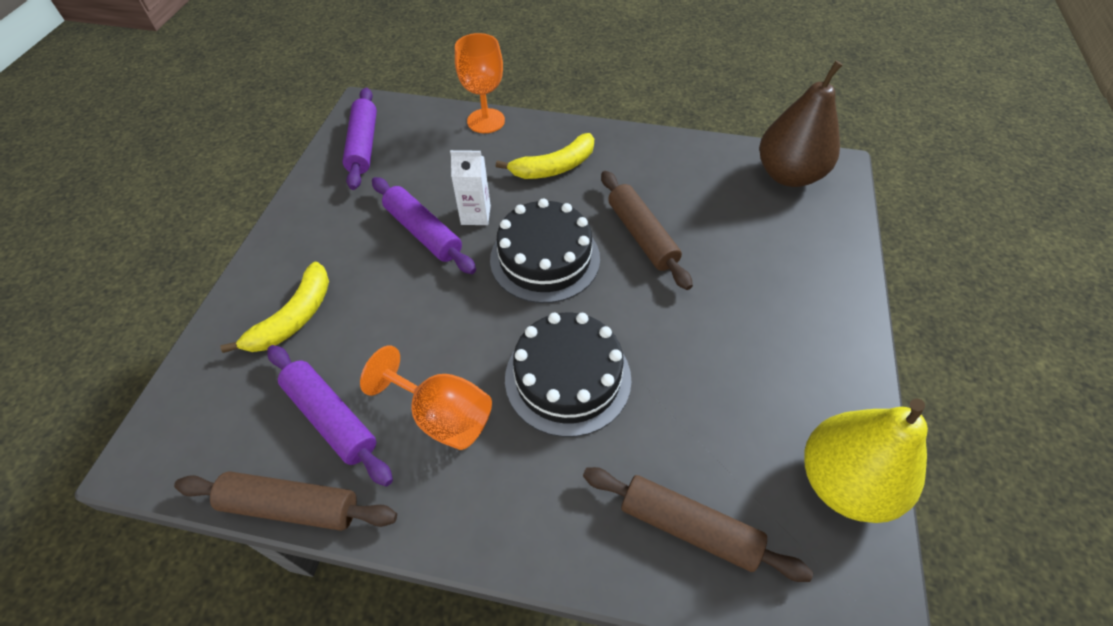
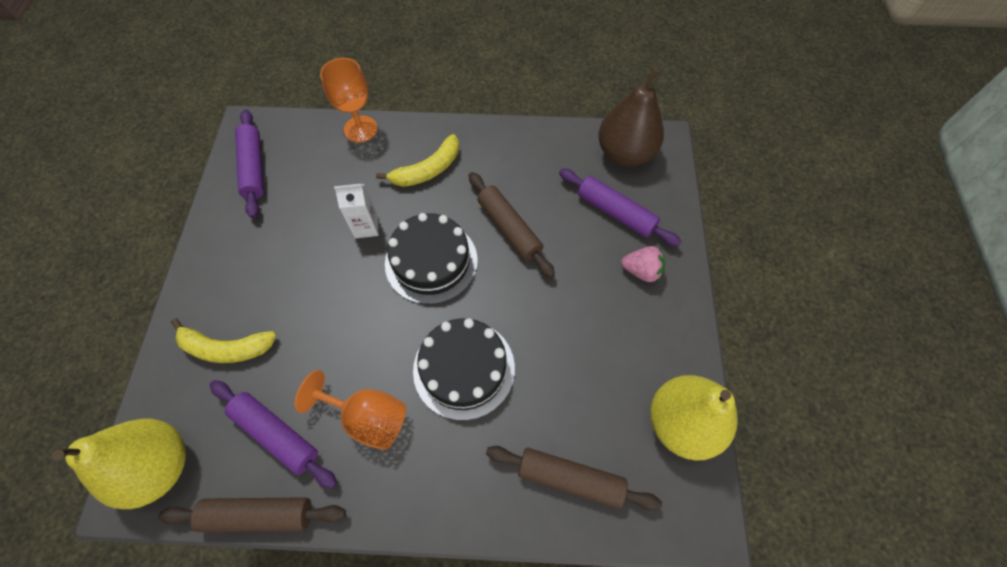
camera: 10 degrees left, 10 degrees up
(190, 433) = (160, 466): none -> yellow pear
(294, 317) = (226, 348): yellow banana -> yellow banana turned 75 degrees clockwise
(423, 232) = (323, 250): purple rolling pin -> purple rolling pin (615, 212)
(801, 299) = (641, 271): none -> pink strawberry

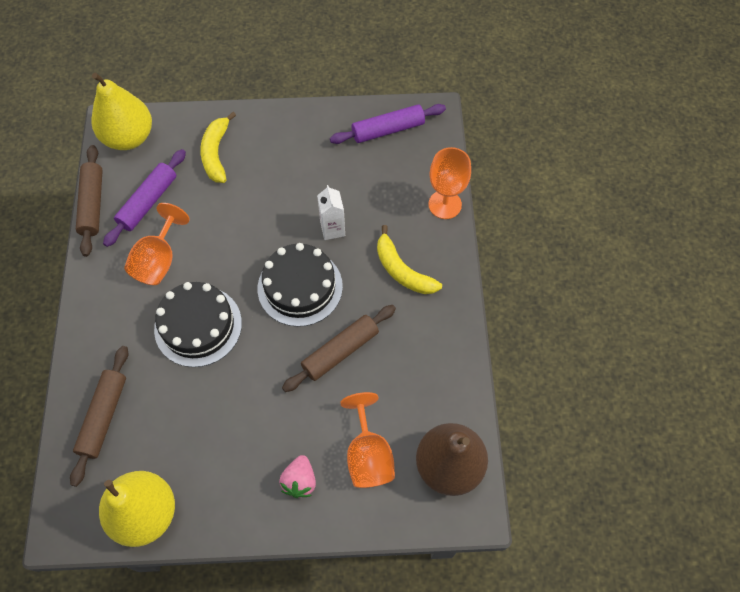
camera: 85 degrees right, 0 degrees up
(615, 212) = (368, 455): purple rolling pin -> orange goblet

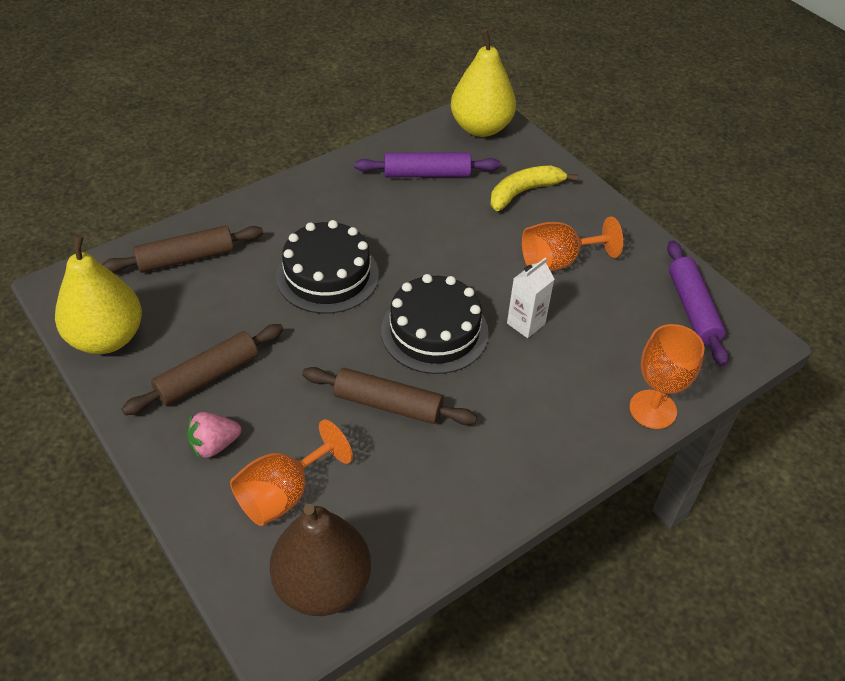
camera: 55 degrees right, 15 degrees down
(92, 204) = (391, 141): brown rolling pin -> brown rolling pin (207, 377)
(159, 260) = (373, 212): orange goblet -> orange goblet (558, 261)
(388, 130) = (692, 309): purple rolling pin -> purple rolling pin turned 45 degrees clockwise
(402, 270) = (532, 411): yellow banana -> none

